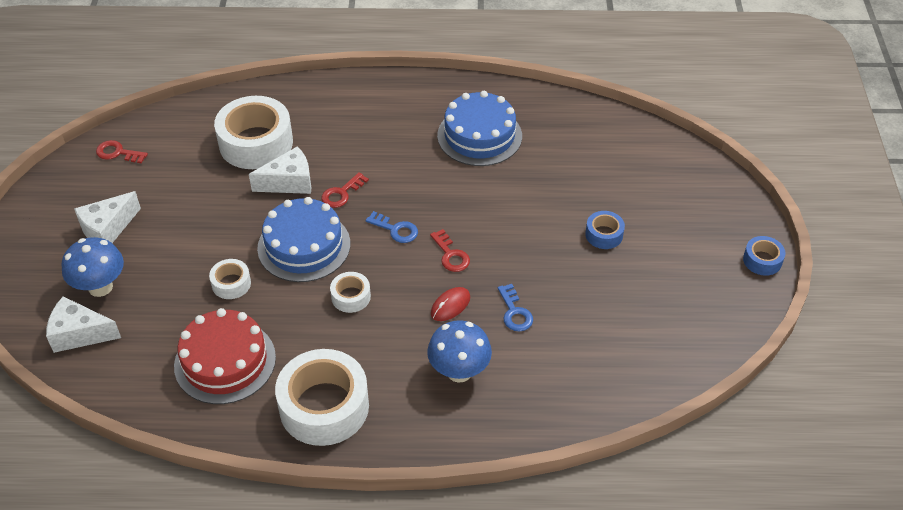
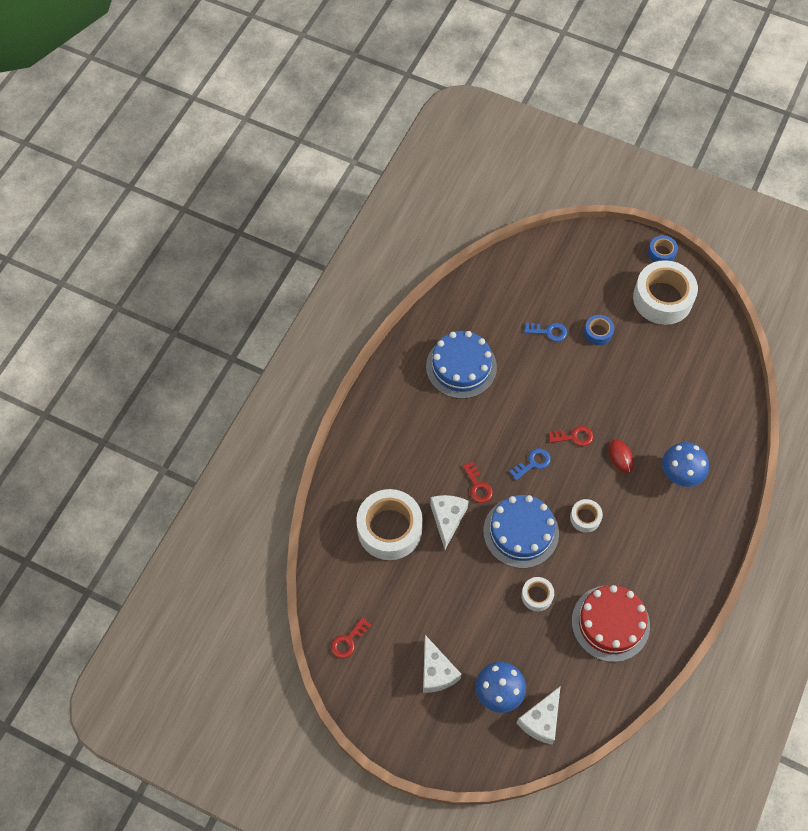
camera: 65 degrees left, 15 degrees up
(324, 406) = (676, 570): white tape -> white tape (662, 298)
(515, 312) = (644, 419): blue key -> blue key (549, 332)

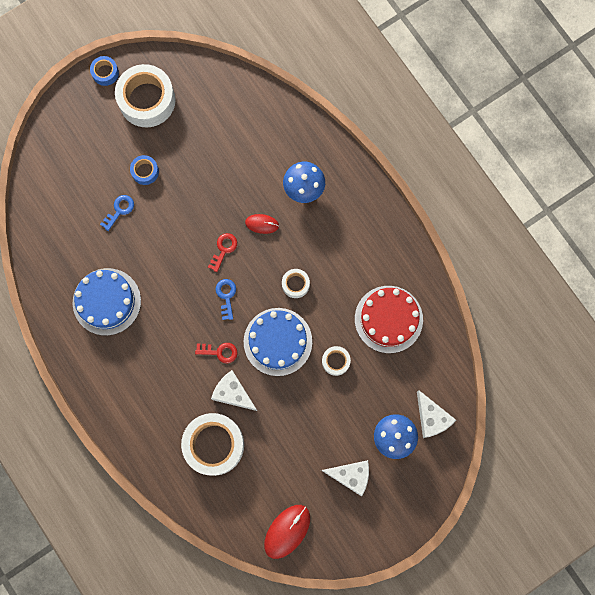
camera: 60 degrees left, 15 degrees up
(348, 641) = (287, 531): red key -> red mouse

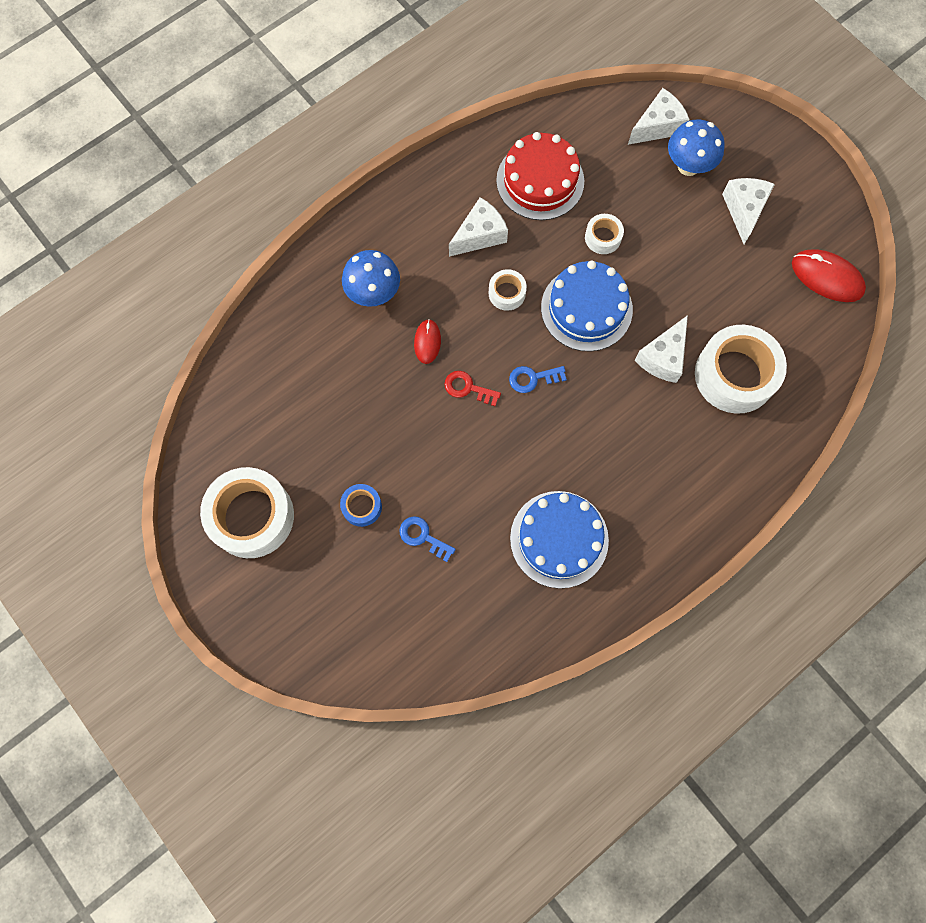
camera: 95 degrees left, 5 degrees down
(105, 73) = (209, 583): blue tape -> none
(220, 352) = (610, 379): red key -> none
(345, 269) = (479, 235): none -> white cheese

